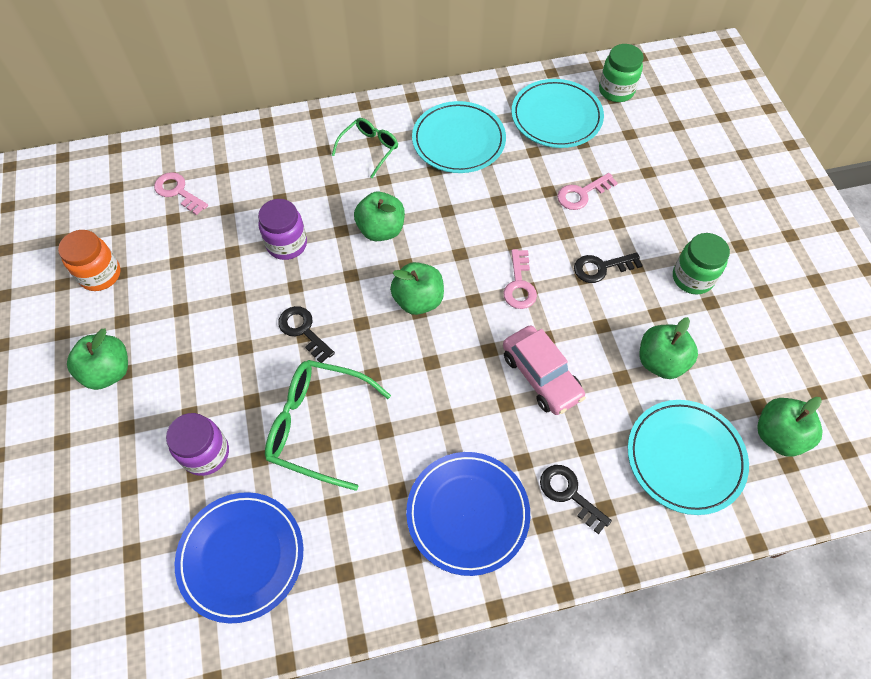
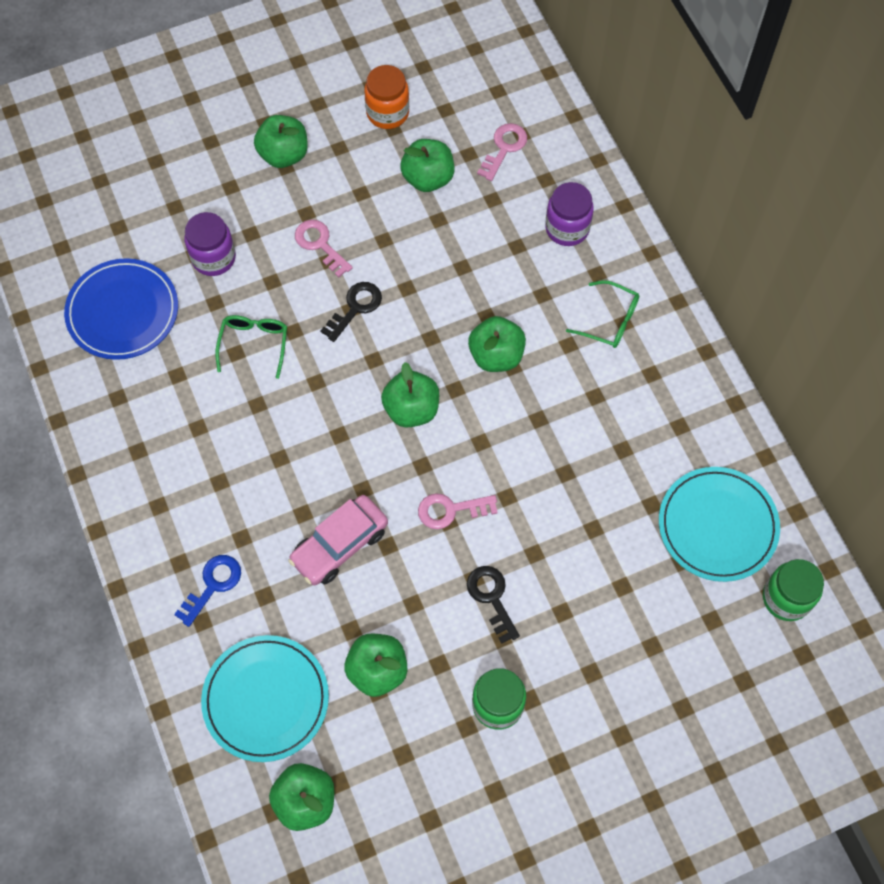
camera: 80 degrees right, 5 degrees up
(186, 253) = (428, 178): none -> green apple
(287, 244) = (457, 268): purple jar -> purple jar (567, 228)
(317, 425) = (254, 344): green glasses -> green glasses, size x0.60
(458, 140) = (647, 415): turquoise plate -> none
(467, 513) = (182, 493): blue plate -> none
(569, 493) = (213, 585): black key -> blue key
(581, 194) = (597, 567): pink key -> pink key (320, 244)

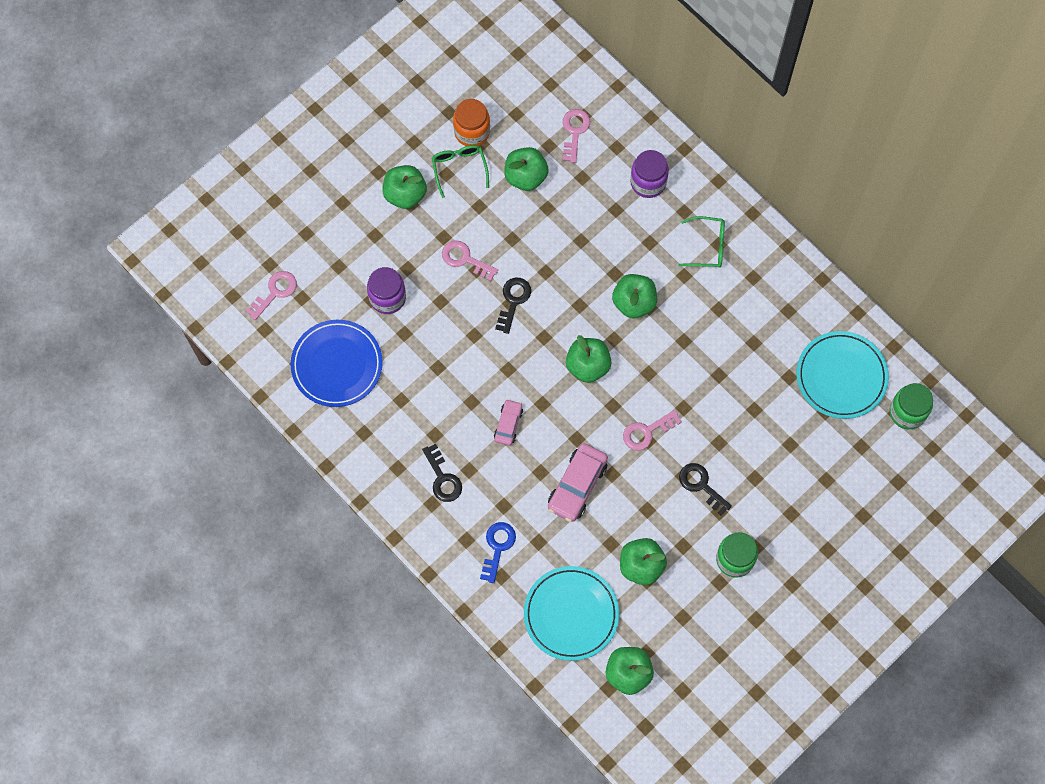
camera: 20 degrees left, 5 degrees up
(92, 211) = (275, 292): none -> pink key
(184, 481) = (443, 478): none -> black key
(254, 344) = (448, 355): green glasses -> green glasses (459, 168)
(289, 445) = (508, 424): none -> pink car

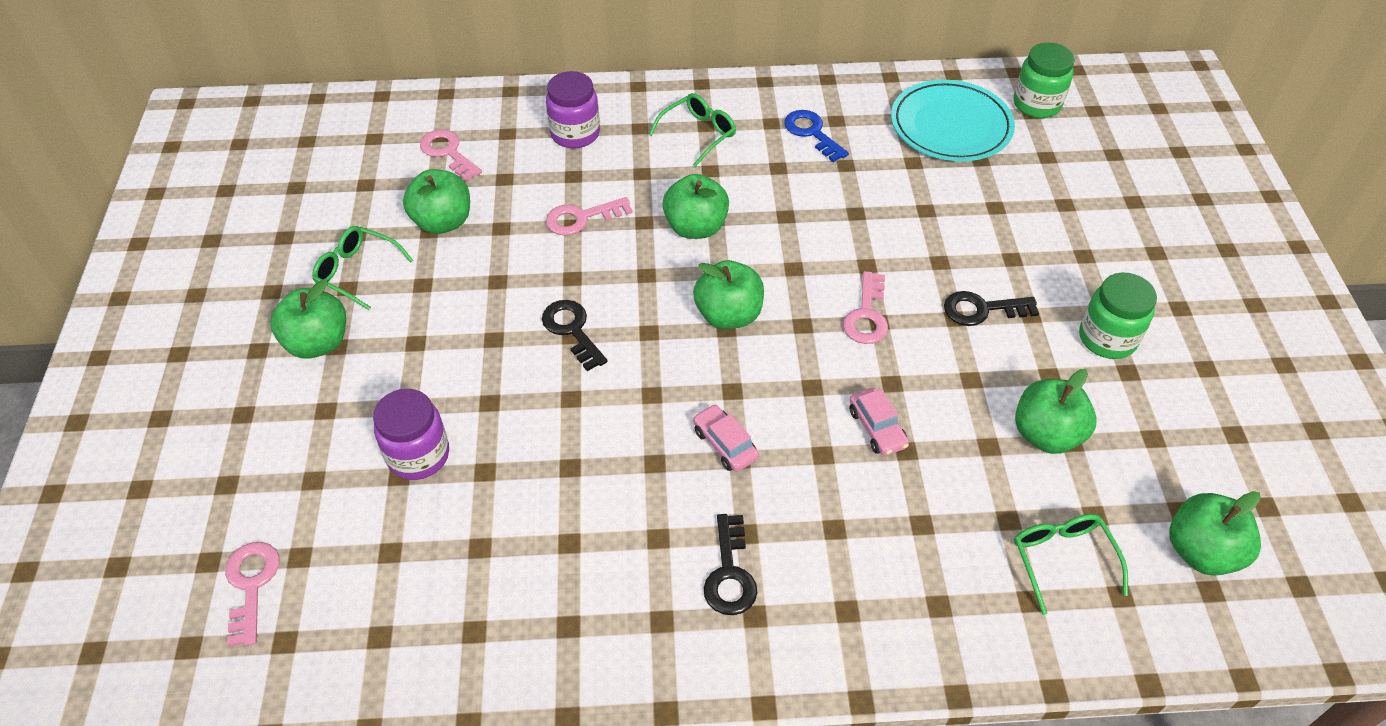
camera: 50 degrees left, 20 degrees down
(337, 365) = (437, 585): blue plate -> none
(443, 478) = (729, 574): black key -> black key turned 75 degrees clockwise
(465, 259) = (467, 341): pink key -> pink key (581, 218)
(472, 132) = (333, 233): orange jar -> none
(498, 547) = (891, 579): blue key -> blue key (812, 133)
(571, 614) = (1062, 559): turquoise plate -> green glasses
(577, 486) = (877, 428): pink car -> pink car, size x0.59

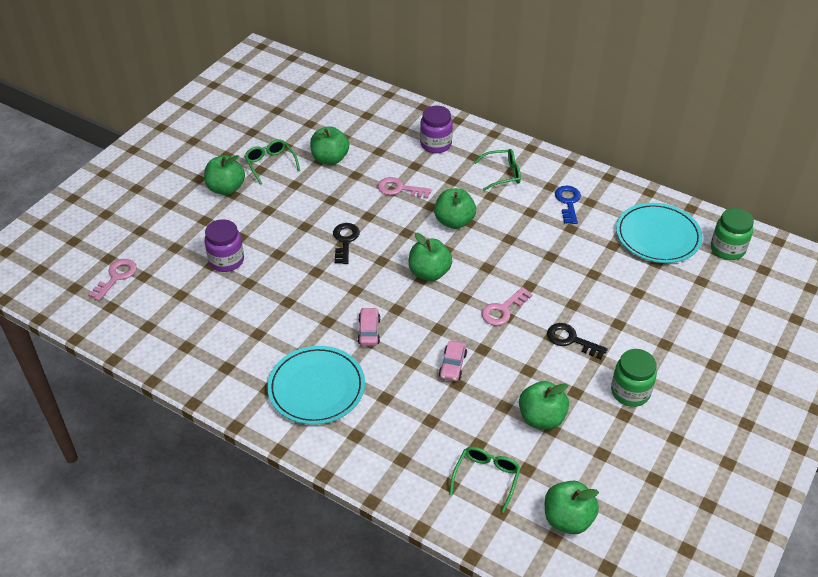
camera: 35 degrees right, 5 degrees down
(448, 152) = (362, 125): pink key -> none
(729, 574) = (316, 388): black key -> turquoise plate

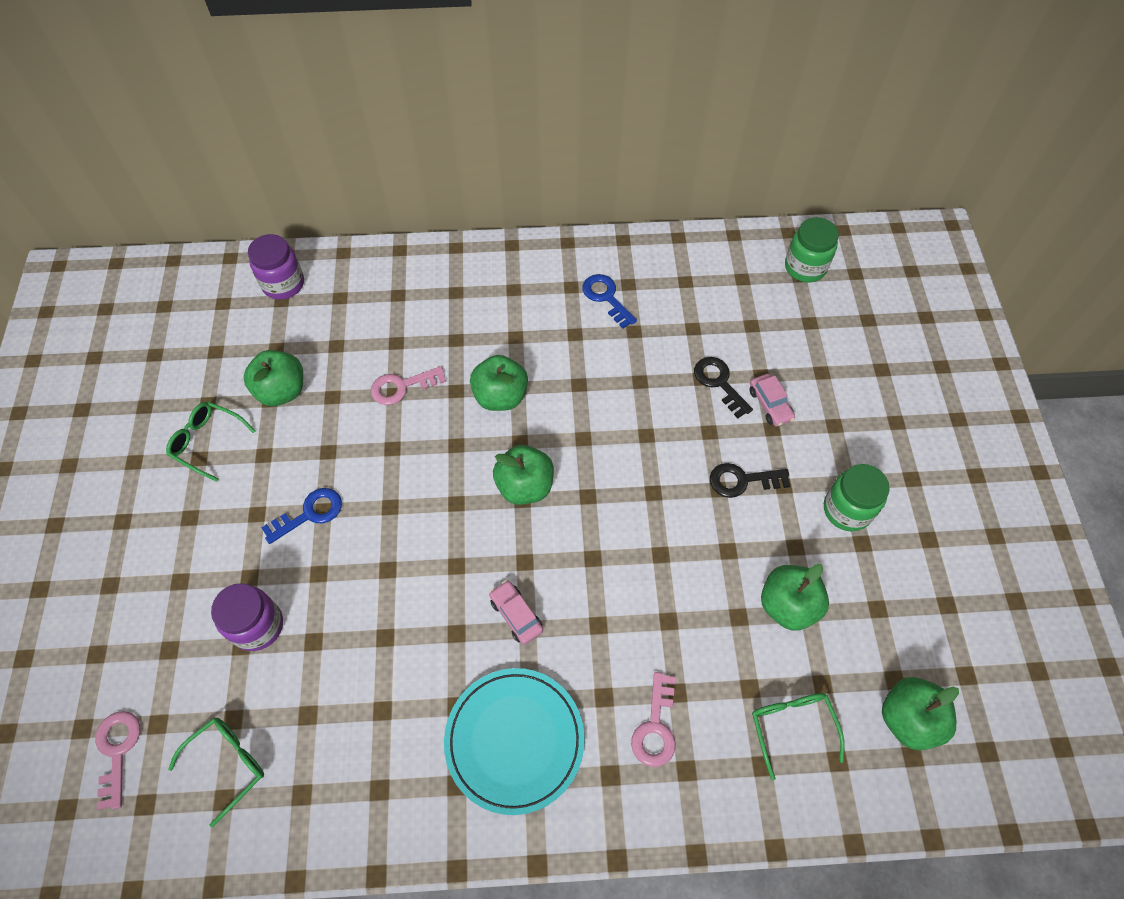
camera: 35 degrees left, 15 degrees up
(226, 188) = (173, 514): green apple -> none
(296, 224) = (310, 513): none -> blue key
(345, 241) = (390, 501): black key -> black key (719, 383)
(436, 144) = (399, 298): purple jar -> purple jar (283, 284)
(452, 365) = (645, 599): pink car -> pink car (770, 404)
(503, 174) = (507, 298): green glasses -> green glasses (228, 764)
(503, 310) = (643, 486): pink key -> pink key (655, 727)
(657, 236) = (728, 290): turquoise plate -> none

